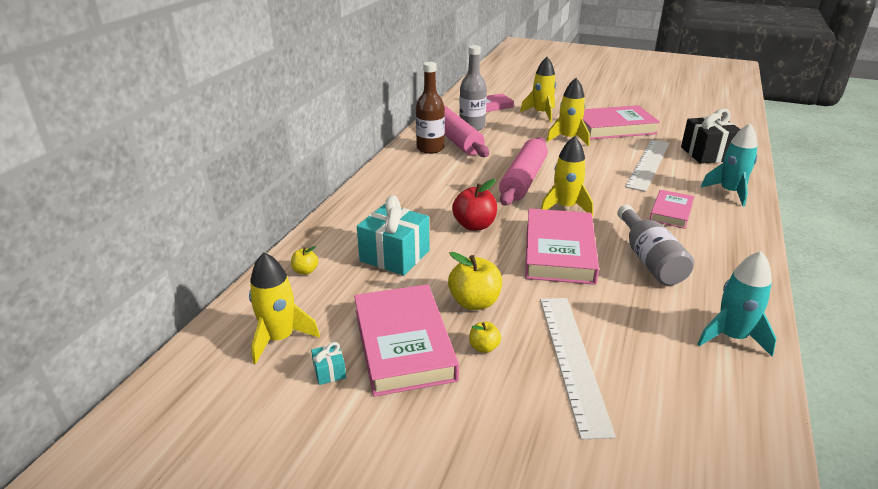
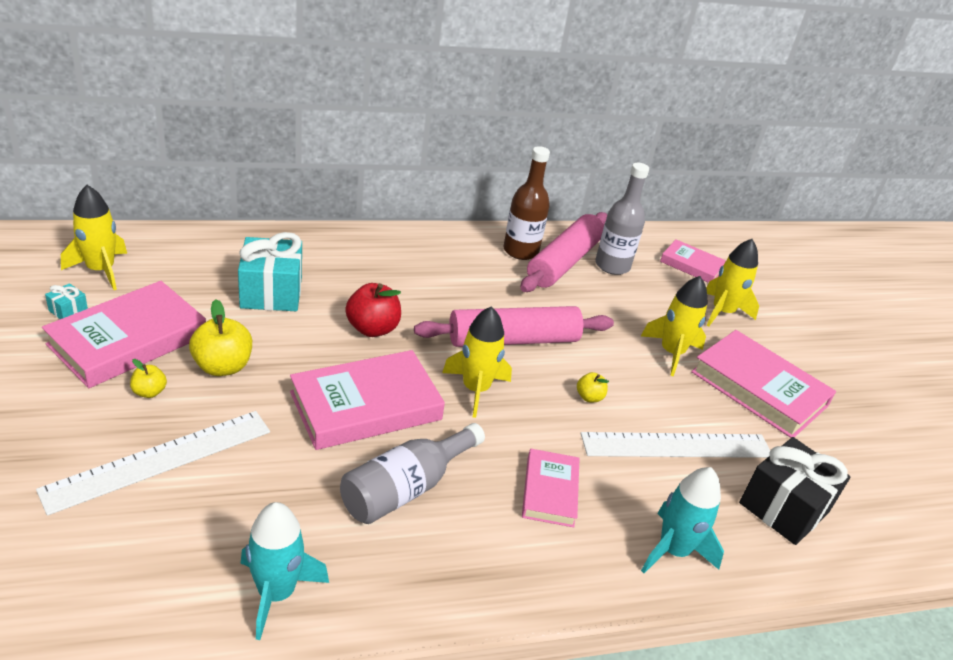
camera: 50 degrees right, 5 degrees up
(305, 271) = (209, 250): yellow apple -> yellow apple (589, 397)
(671, 212) = (549, 491): pink book -> pink book turned 75 degrees counterclockwise

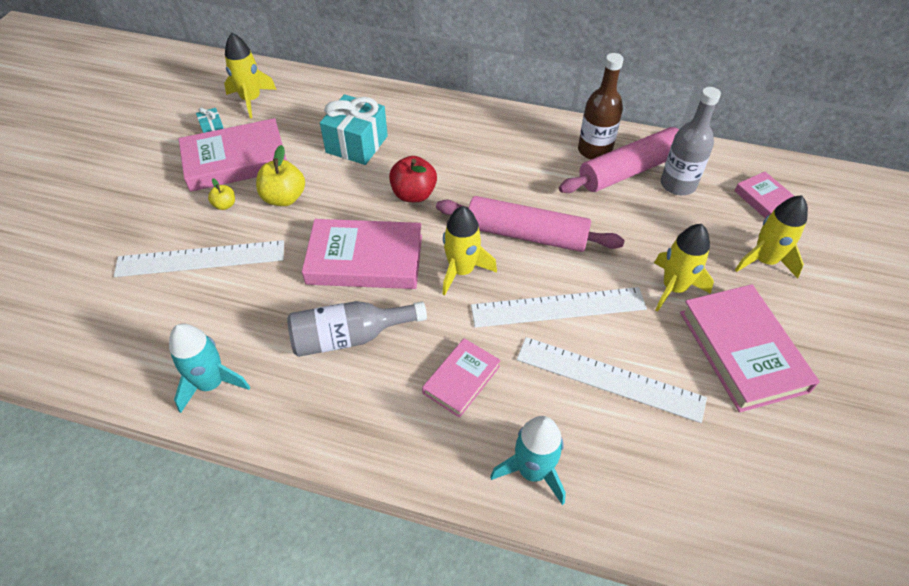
camera: 35 degrees right, 15 degrees up
(589, 397) = (558, 307): yellow apple -> white ruler
(784, 507) = (674, 474): black gift -> none

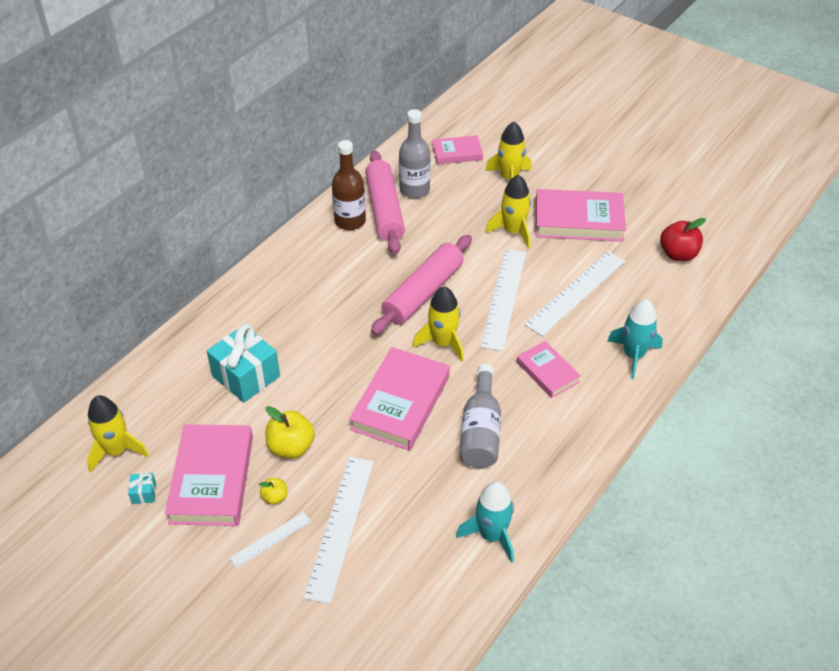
camera: 70 degrees left, 5 degrees down
(179, 216) = (270, 539): none -> white ruler
(414, 194) = (338, 351): red apple -> red apple (678, 254)

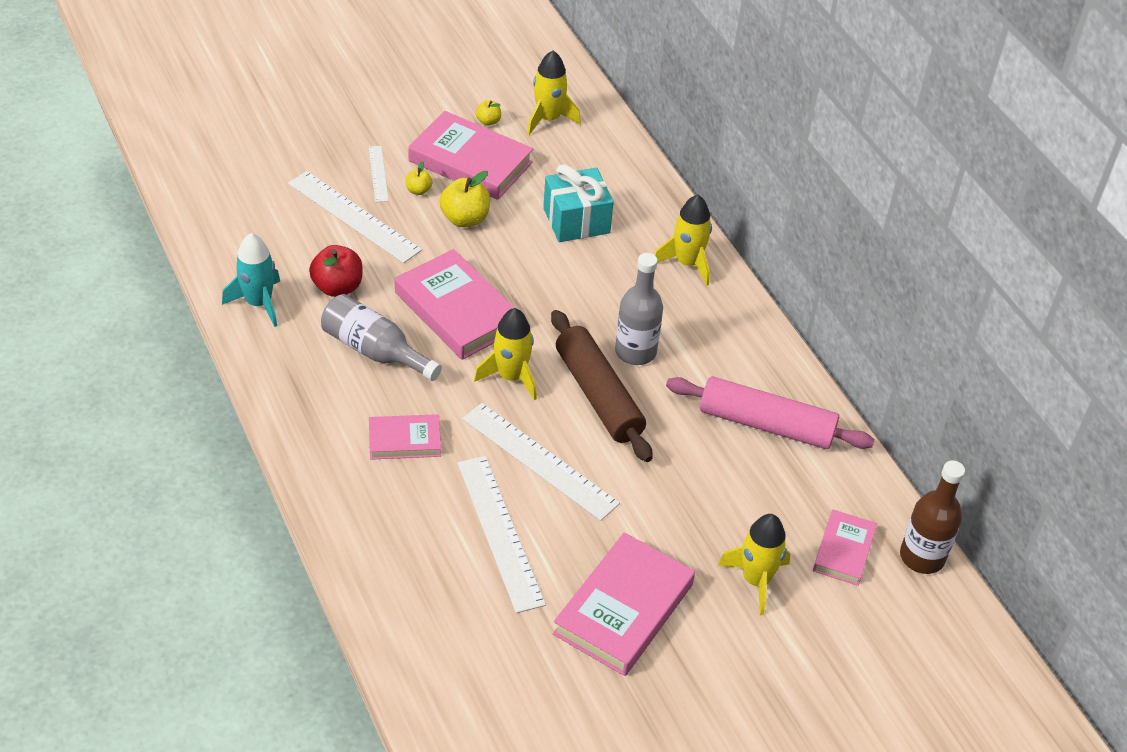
camera: 115 degrees right, 0 degrees up
(144, 493) = (488, 121): turquoise gift -> yellow apple
(350, 221) = (763, 385): brown bottle -> brown bottle (922, 557)
(414, 190) = (788, 470): grey bottle -> grey bottle (635, 352)
(423, 292) = (598, 395): pink rolling pin -> brown rolling pin
(513, 231) = (647, 528): yellow rocket -> yellow rocket (687, 263)
(633, 355) = (367, 528): turquoise rocket -> none
(678, 254) = (488, 680): red apple -> red apple (337, 287)

